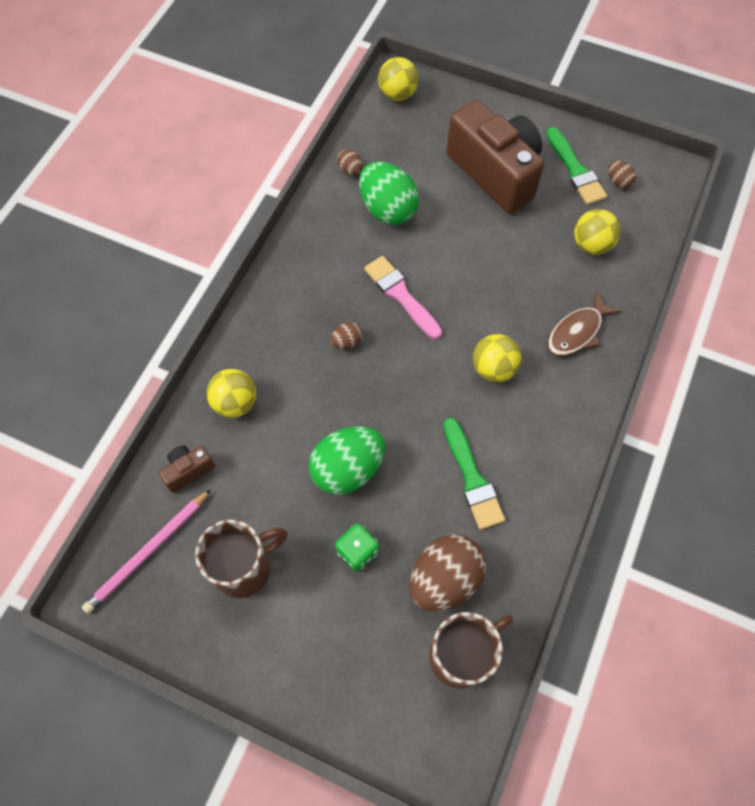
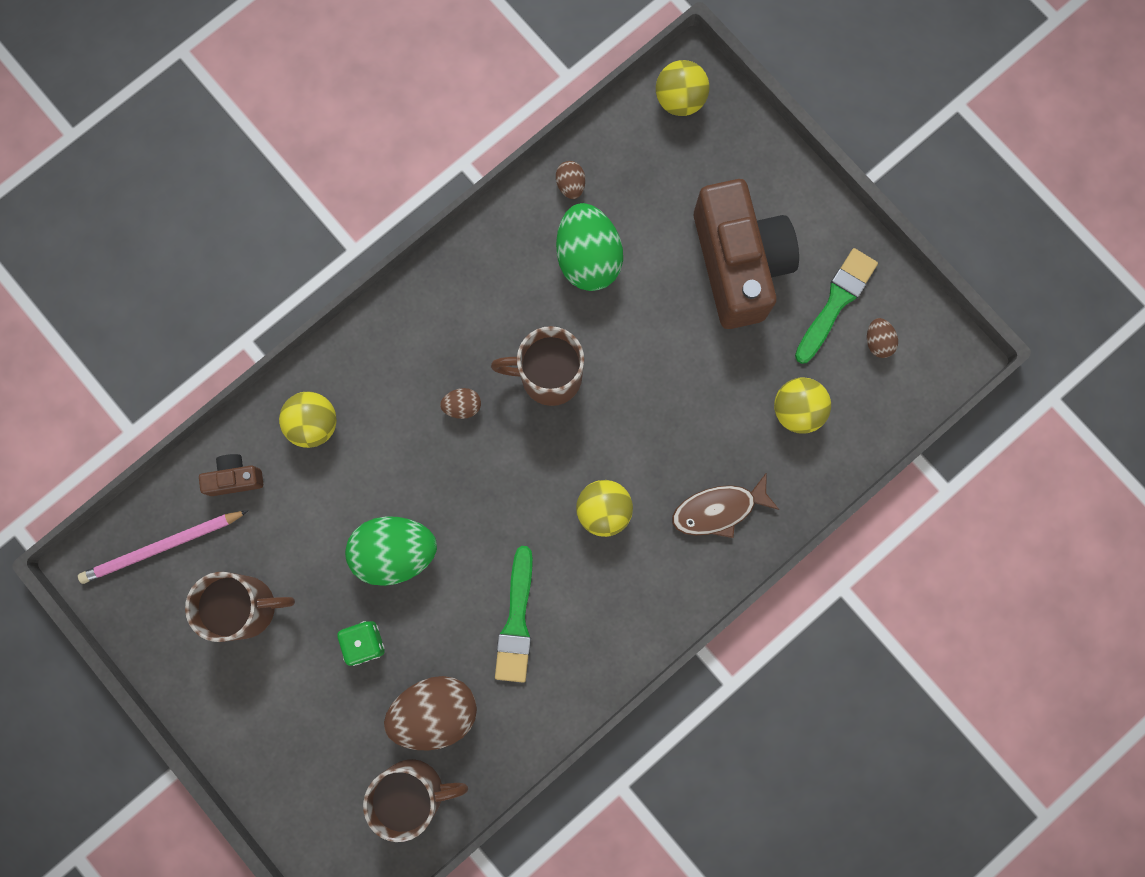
camera: 25 degrees right, 15 degrees up
(401, 295) = (548, 376): pink brush -> brown mug
(575, 170) = (836, 302): green brush -> green brush turned 150 degrees counterclockwise

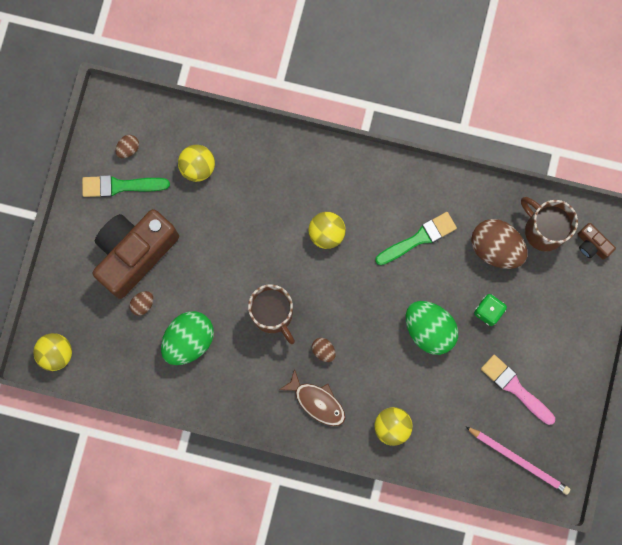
camera: 125 degrees left, 0 degrees up
(235, 478) = (453, 448): brown camera -> brown camera (591, 245)
(247, 607) = (515, 388): brown mug -> pink brush
(570, 185) = (152, 380): brown egg -> brown egg (143, 304)
(719, 510) = (282, 172): brown fish -> brown fish (317, 401)

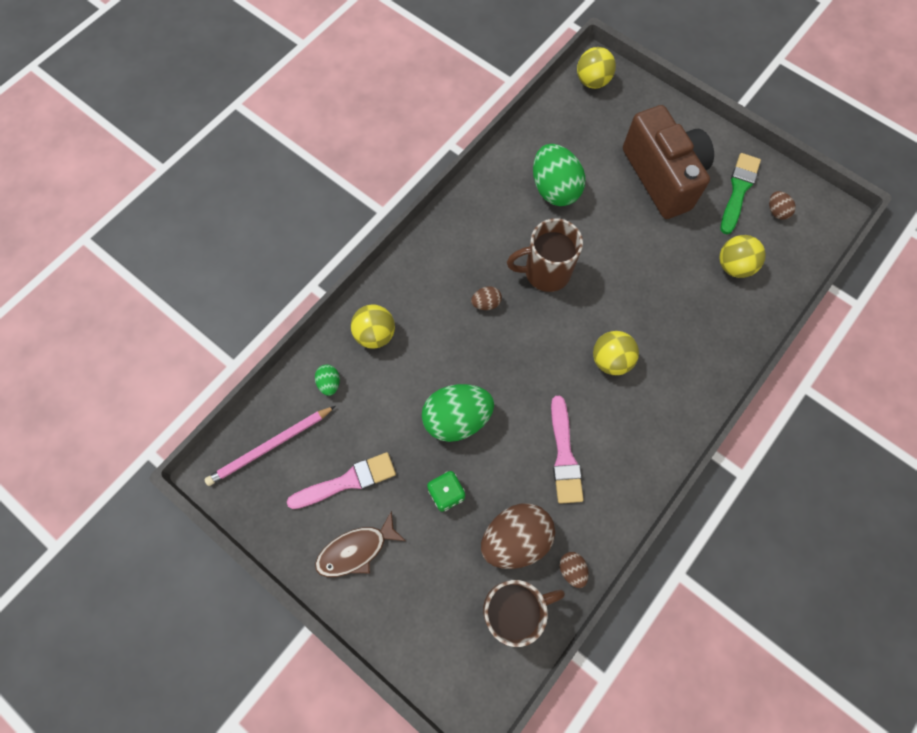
camera: 115 degrees right, 10 degrees down
(143, 304) = (608, 164): brown egg -> brown egg (572, 569)
(317, 401) = (437, 275): brown fish -> brown fish (356, 550)
(418, 238) = (564, 454): green brush -> pink brush
(449, 442) = (329, 383): none -> green egg
(591, 245) = (467, 663): brown camera -> none

